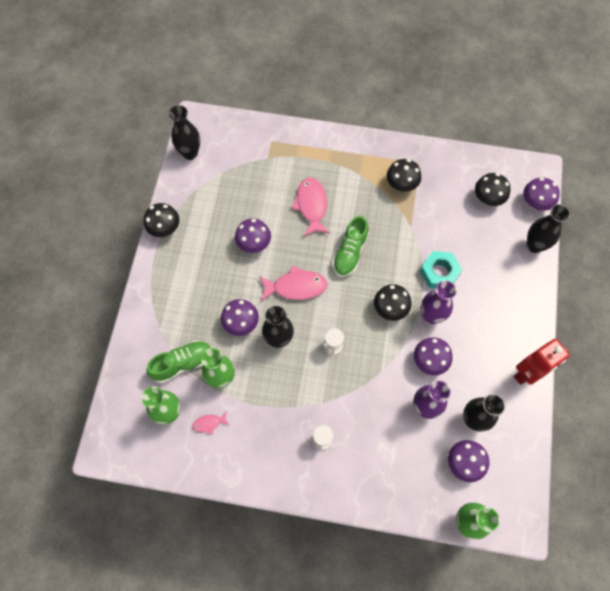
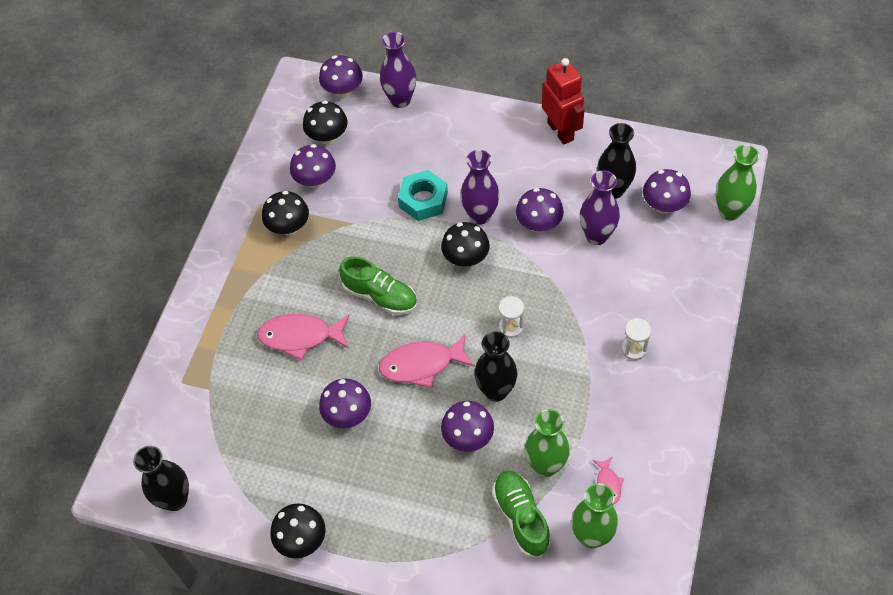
camera: 80 degrees left, 10 degrees down
(296, 287) = (422, 365): pink fish -> pink fish turned 105 degrees counterclockwise
(445, 196) = (315, 180): none -> purple mushroom
(534, 245) = (400, 100): black vase -> purple vase

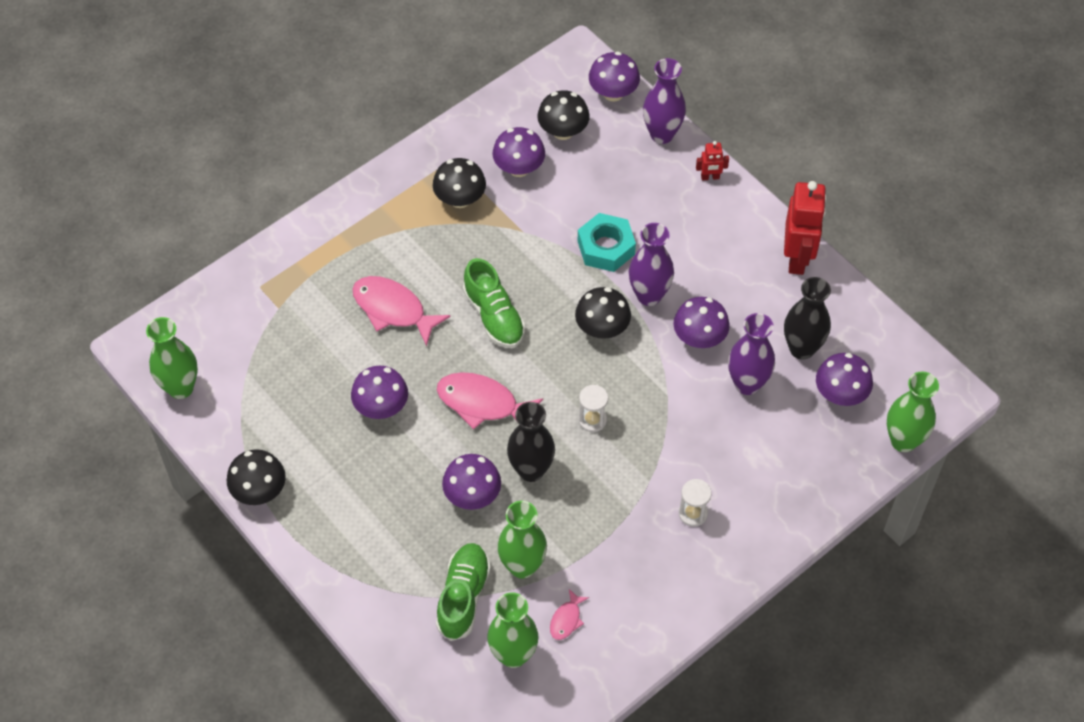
camera: 30 degrees right, 0 degrees up
(175, 499) = (180, 388): black vase -> green vase
(457, 110) = (710, 177): none -> red robot

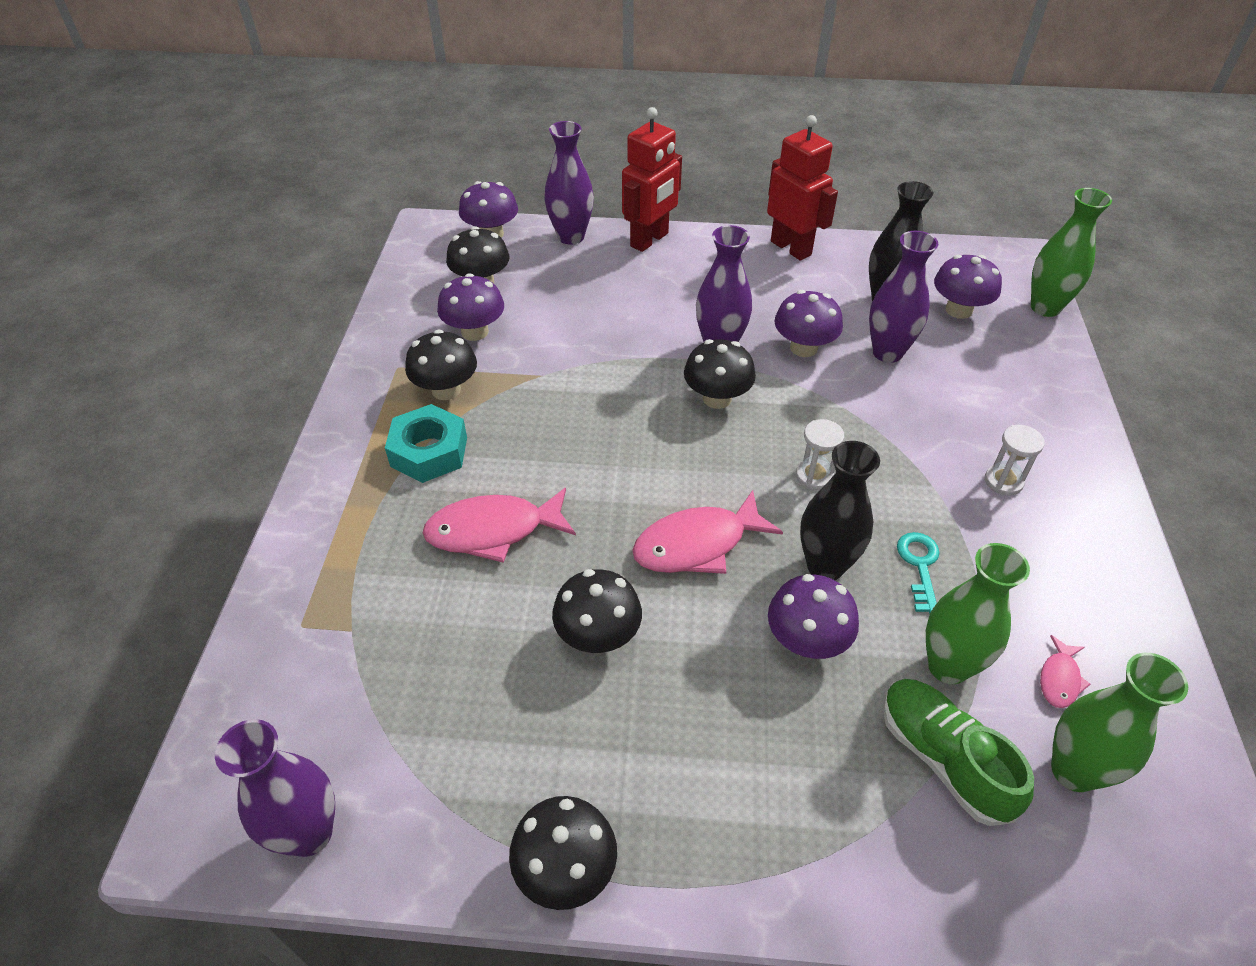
camera: 45 degrees left, 10 degrees down
(180, 388) = (309, 833): green vase -> purple vase
(381, 407) = (598, 636): purple mushroom -> black mushroom
(494, 316) = (606, 460): green shoe -> none
(566, 619) = (1059, 679): pink fish -> pink fish turned 45 degrees clockwise
(578, 512) = (919, 566): none -> turquoise key
(606, 248) = (634, 338): turquoise nut -> turquoise nut (429, 452)
(710, 177) = (649, 240): red robot -> red robot, size x2.13

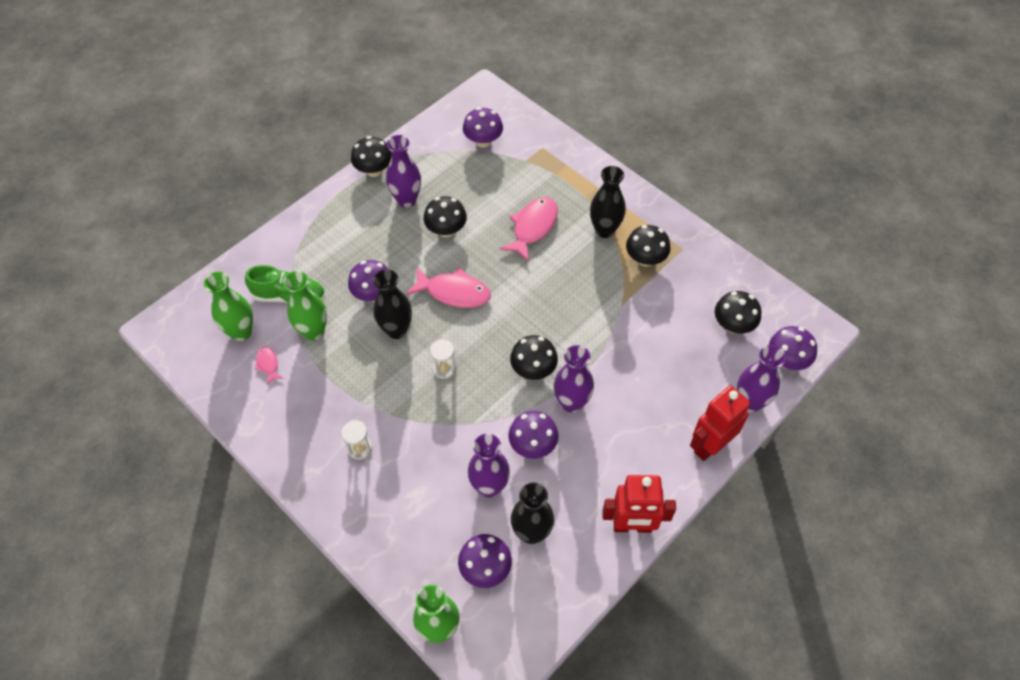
camera: 130 degrees right, 10 degrees up
(309, 833) = (453, 117): purple vase -> purple vase (407, 200)
(429, 452) = (604, 230): turquoise nut -> black vase
(474, 332) = (686, 296): purple mushroom -> purple mushroom (483, 141)
(649, 240) = (710, 445): red robot -> red robot turned 60 degrees clockwise
(697, 544) = (454, 292): pink fish -> pink fish turned 90 degrees clockwise
(919, 566) = (360, 365): turquoise key -> none

